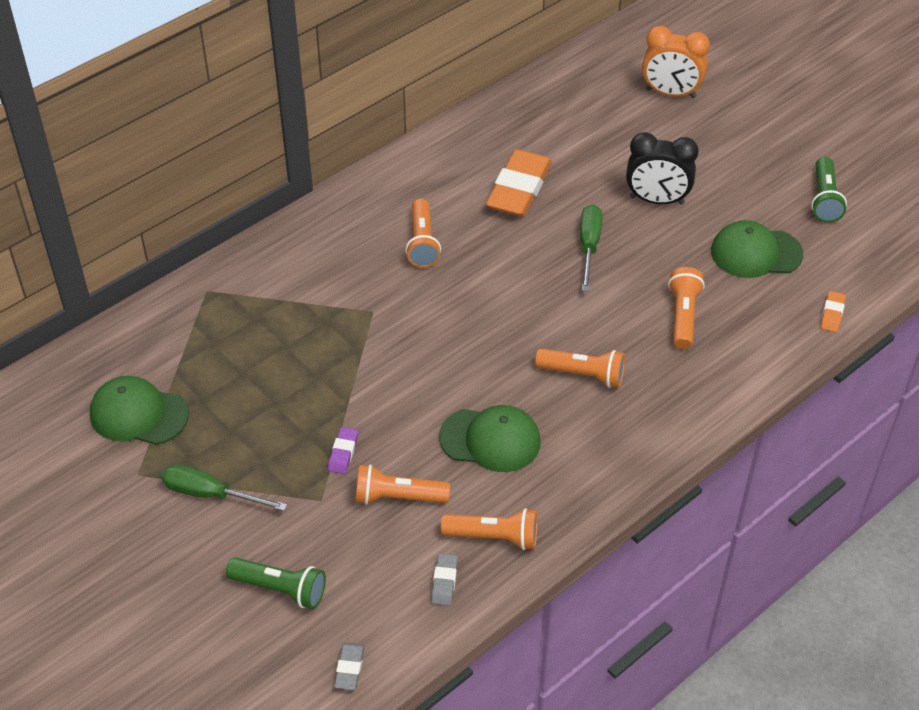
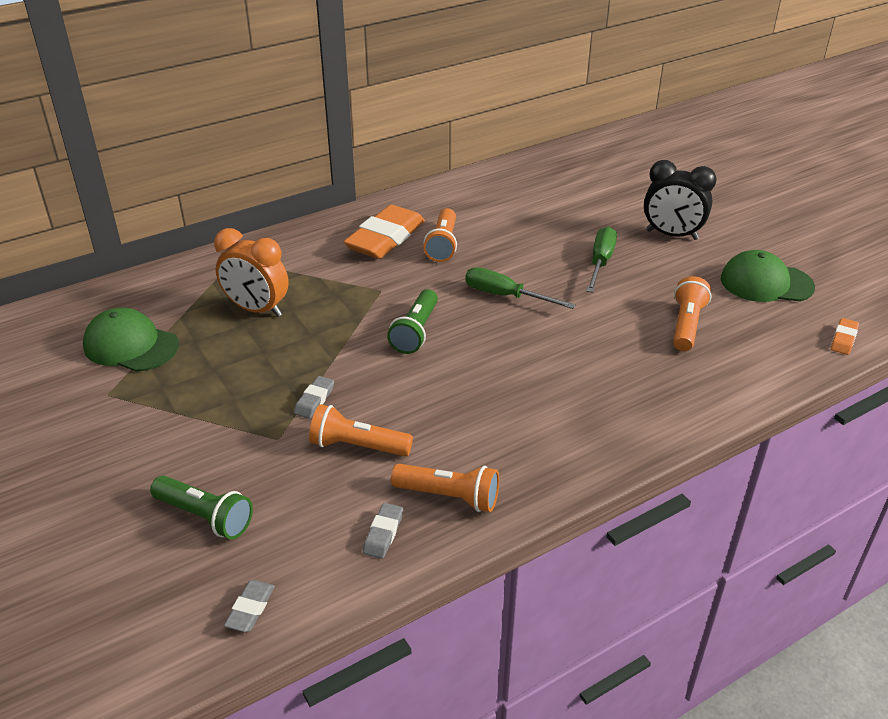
camera: 10 degrees right, 10 degrees down
(210, 494) = (169, 420): green screwdriver -> green screwdriver (505, 296)
(343, 453) = (314, 400): purple eraser -> grey eraser
(490, 440) = (467, 406): green cap -> none
(519, 189) = (542, 215): orange eraser -> orange eraser (385, 238)
(583, 375) = (576, 362): orange flashlight -> none
(670, 93) = (695, 163): orange clock -> orange clock (257, 309)
(824, 199) = (838, 249): green flashlight -> green flashlight (415, 332)

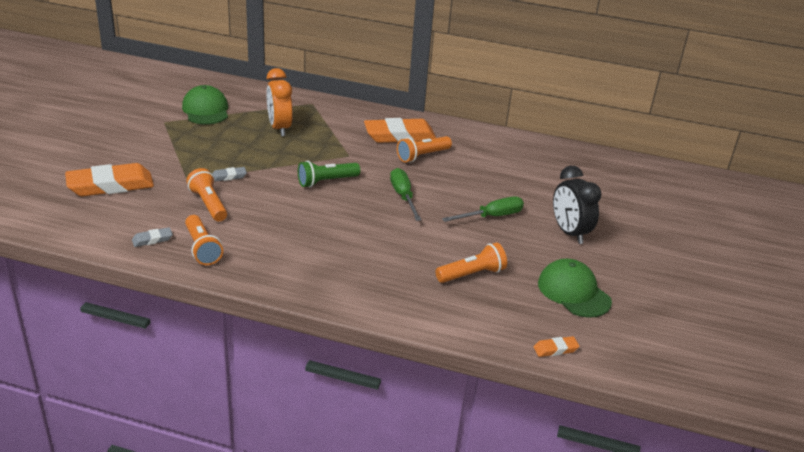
camera: 45 degrees right, 5 degrees down
(205, 517) = (110, 185): green flashlight -> orange eraser
(250, 609) = (64, 224): grey eraser -> none

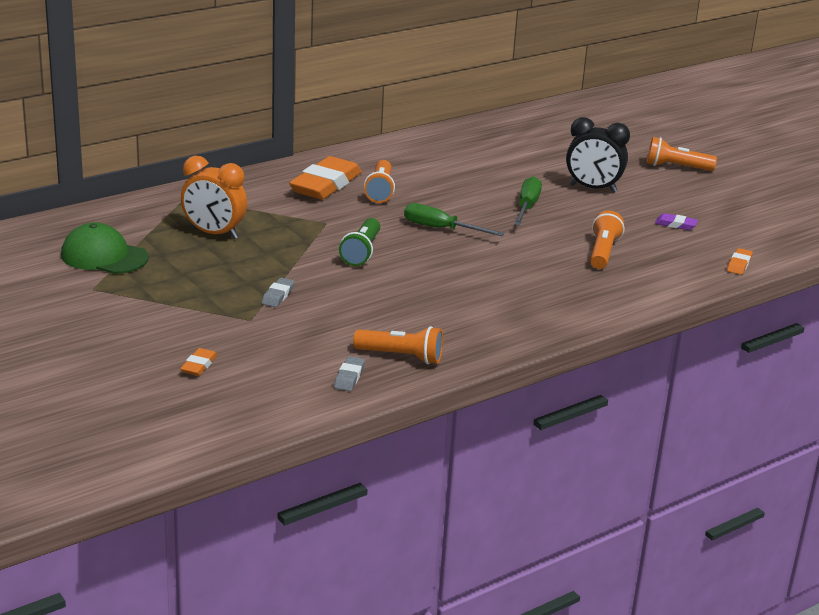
camera: 50 degrees left, 5 degrees down
(110, 185) = (199, 365): orange eraser -> orange eraser, size x0.44
(208, 204) = (320, 325): orange flashlight -> orange flashlight (676, 167)
(573, 292) = (676, 225): green cap -> purple eraser

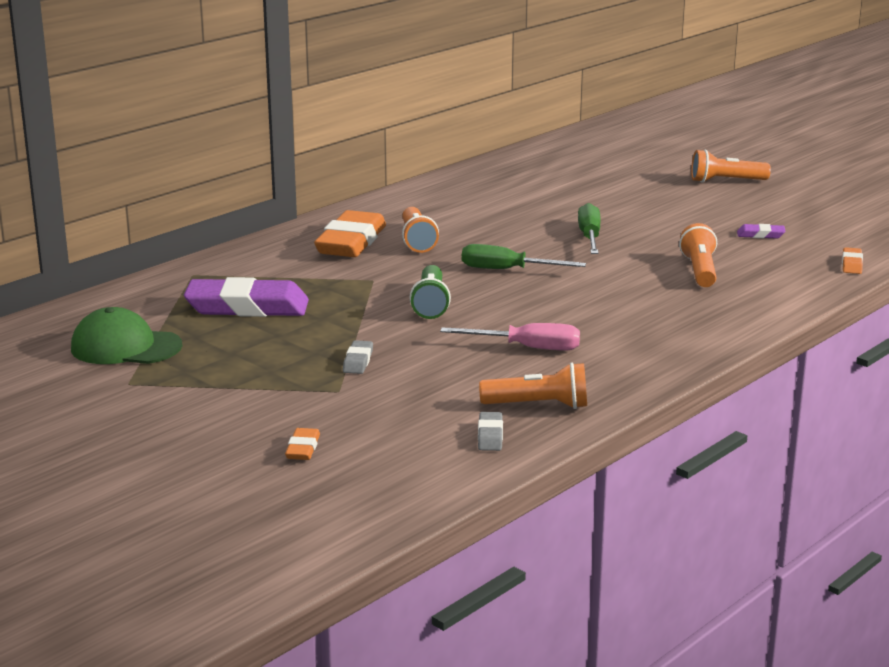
camera: 10 degrees left, 5 degrees down
(214, 234) = (247, 307): orange clock -> purple eraser
(419, 303) = (527, 348): none -> pink screwdriver
(593, 188) = (650, 211): black clock -> none

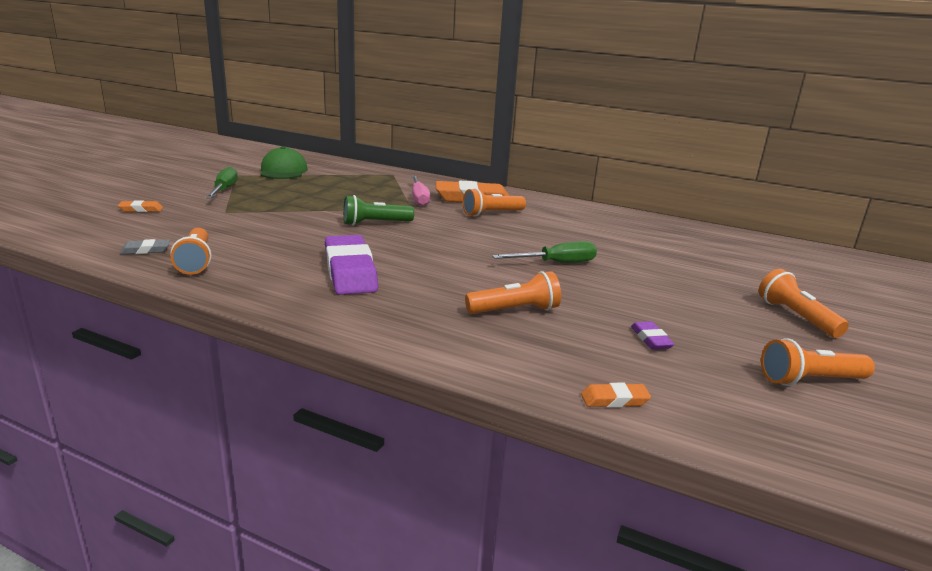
camera: 70 degrees right, 0 degrees up
(247, 307) = (349, 186): purple eraser -> purple eraser (350, 271)
(358, 361) = (271, 212): grey eraser -> none
(507, 270) = (456, 240): green screwdriver -> green screwdriver (224, 190)
(527, 348) = (304, 253): pink screwdriver -> pink screwdriver (419, 198)
(826, 205) = (809, 380): none -> orange flashlight

